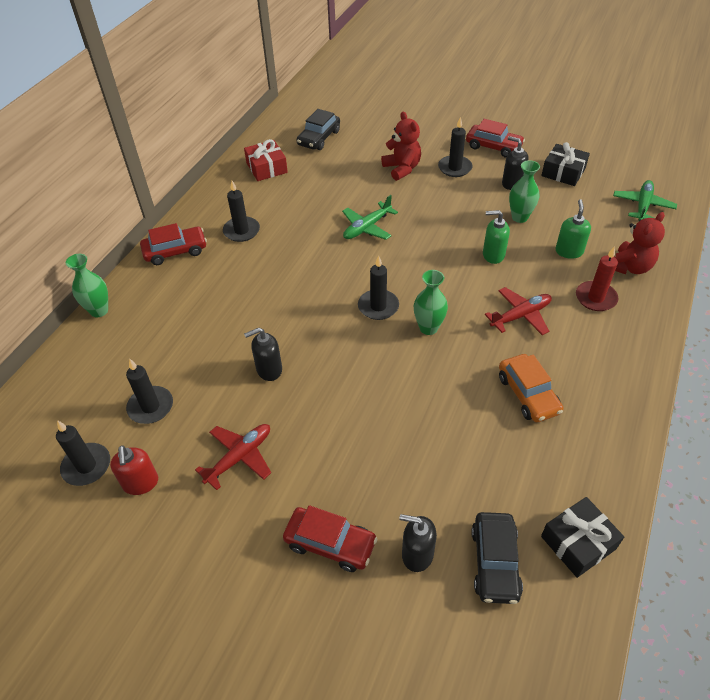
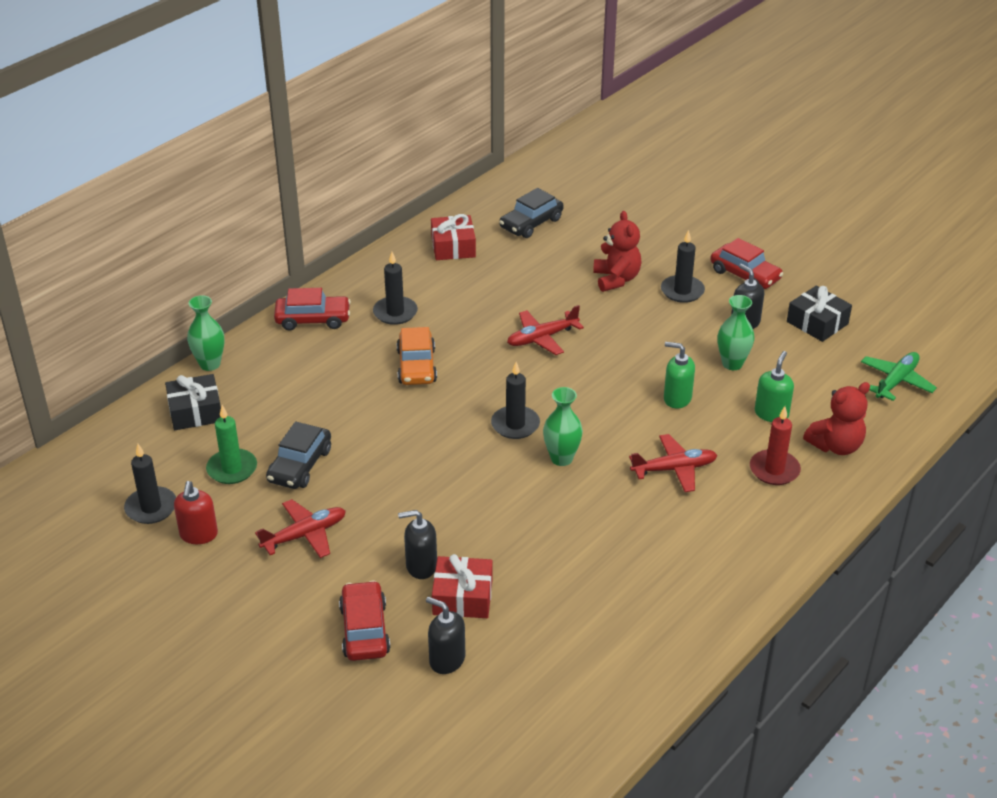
camera: 15 degrees right, 10 degrees down
(150, 407) = (232, 469): black candle -> green candle
(269, 370) = (367, 461): black soap dispenser -> black soap dispenser (421, 566)
(330, 543) = (364, 630): red car -> red car turned 135 degrees counterclockwise
(367, 227) = (542, 338): green plane -> red plane
(403, 483) = (462, 597): none -> red gift
(495, 562) = (522, 686): black car -> black car (300, 465)
(528, 394) = (639, 547): orange car -> orange car (417, 366)
(578, 542) = (618, 690): black gift -> black gift (195, 412)

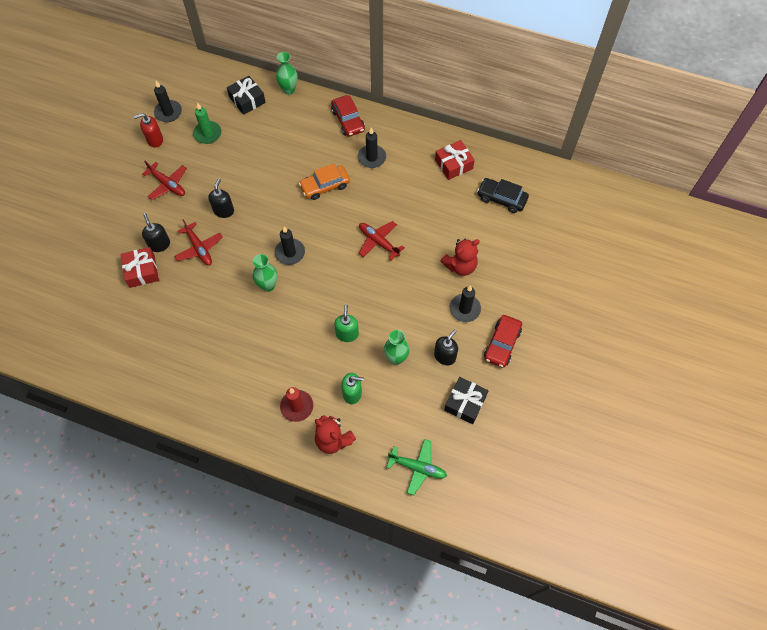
camera: 70 degrees right, 25 degrees up
(300, 465) = (220, 162): black car -> none
(364, 630) = (107, 235): red car -> none
(447, 660) = (96, 278): black soap dispenser -> black soap dispenser (224, 211)
(674, 469) = (278, 349): red plane -> red plane (199, 248)

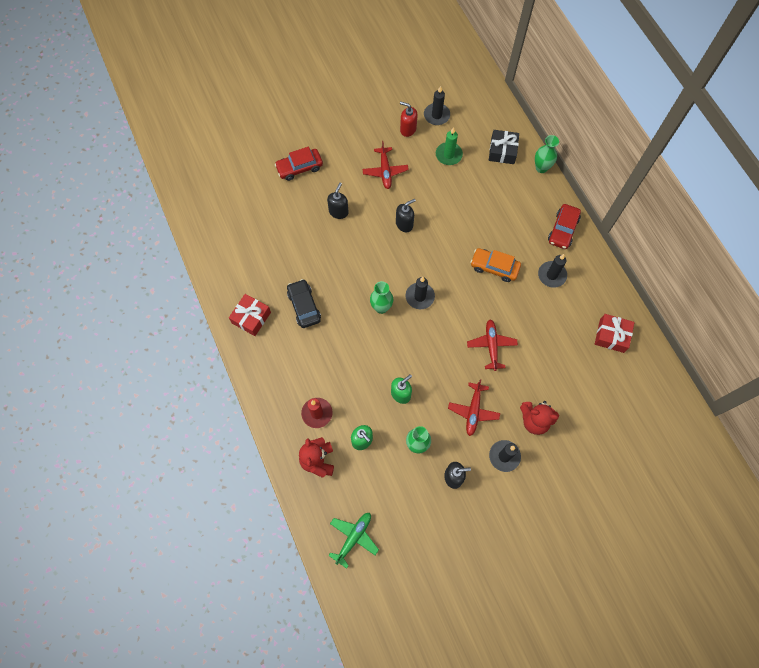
camera: 45 degrees right, 5 degrees up
(142, 271) = (309, 221): red gift -> red gift (251, 317)
(199, 248) = (361, 238): red plane -> red plane (473, 411)
(417, 467) = (353, 537): green plane -> green plane turned 120 degrees counterclockwise
(465, 403) = (433, 525): black gift -> none
(501, 199) = (622, 397): black car -> black car (304, 306)
(502, 344) = (505, 509): red car -> red car (299, 167)

